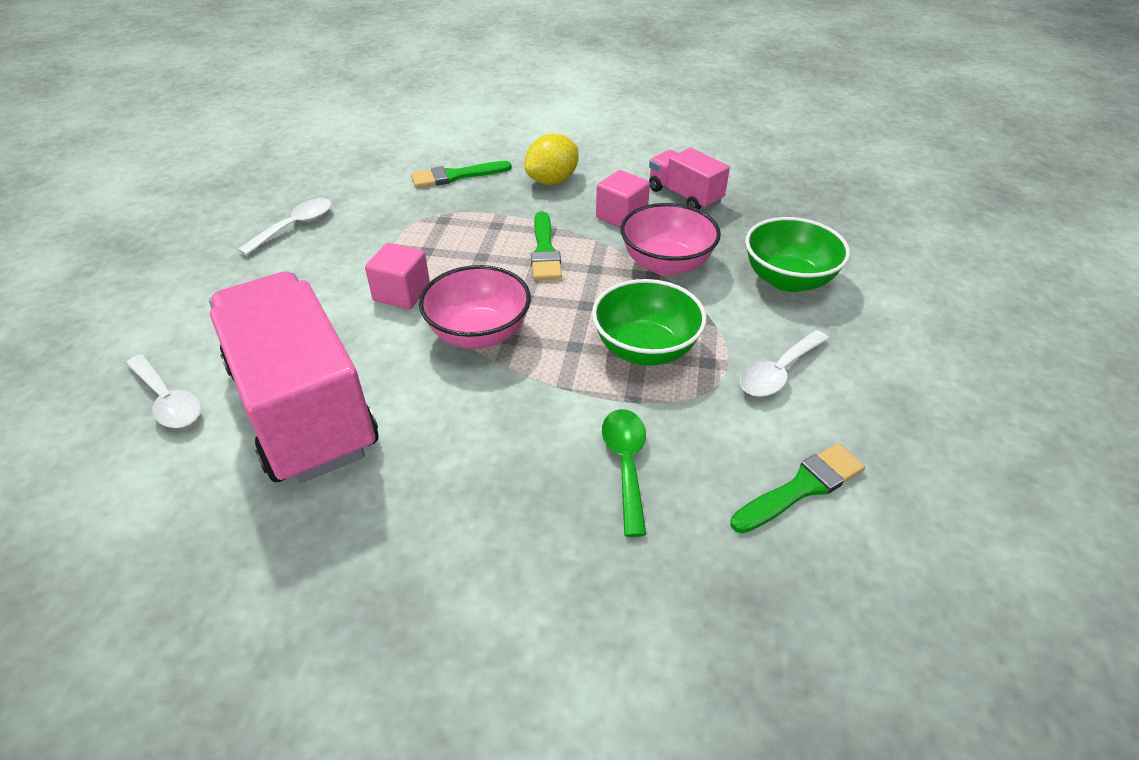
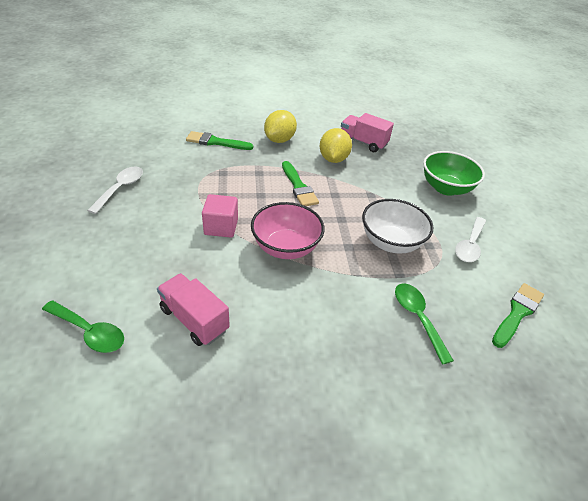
camera: 20 degrees left, 0 degrees up
(168, 401) = (89, 332): white spoon -> green spoon
(303, 409) = (194, 319): pink truck -> pink truck, size x0.49
(456, 176) = (216, 142): green brush -> green brush turned 45 degrees clockwise
(621, 216) = (333, 159): pink cube -> yellow lemon
(645, 349) = (390, 242): green bowl -> white bowl
(666, 264) = (375, 186): pink bowl -> none

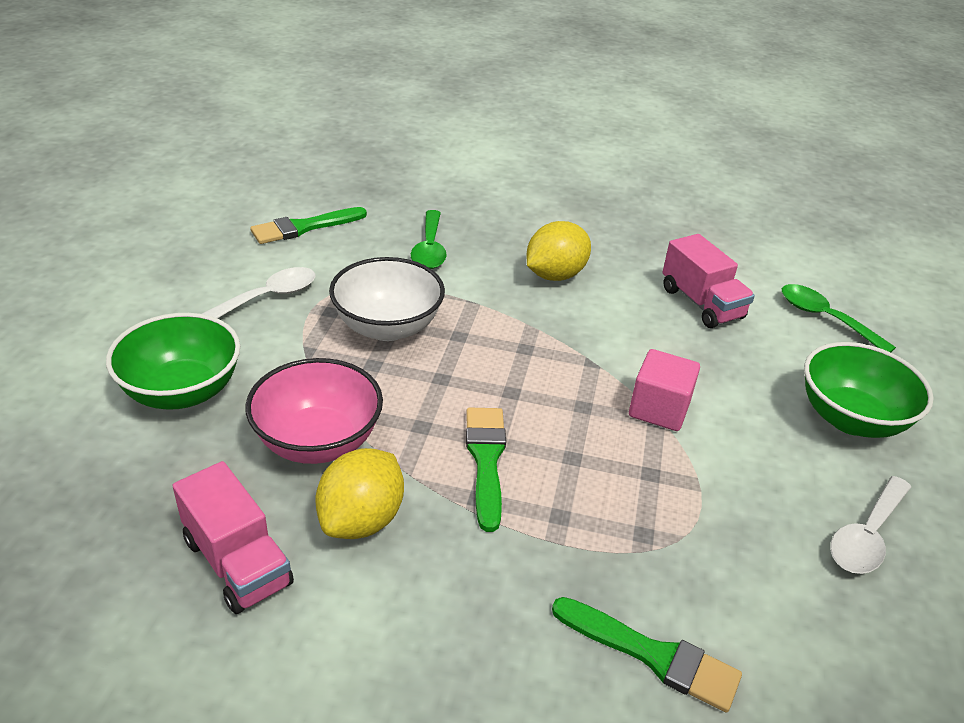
camera: 160 degrees left, 5 degrees down
(104, 245) = (850, 419): none -> green bowl
(279, 140) = (467, 625): yellow lemon -> yellow lemon (555, 275)
(286, 247) = (559, 355): pink bowl -> pink bowl (318, 441)

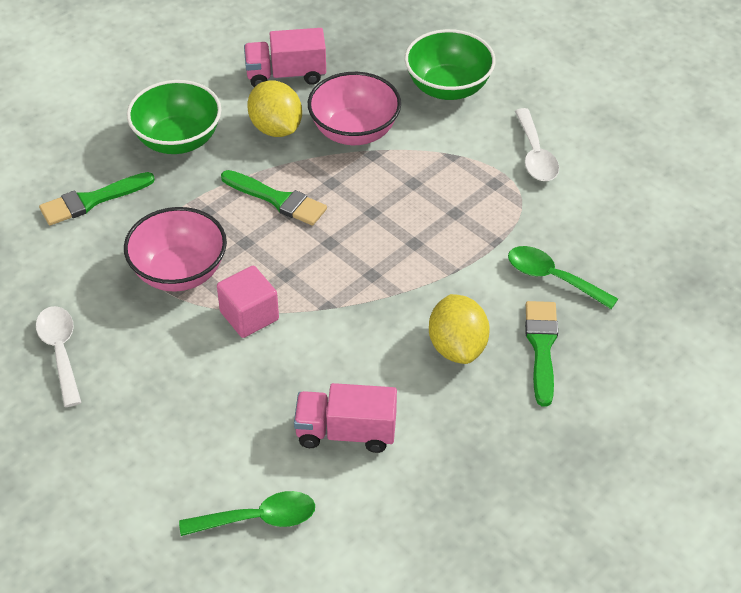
camera: 125 degrees right, 10 degrees up
(304, 227) = (637, 208): green brush -> green brush (542, 347)
(387, 327) = (453, 207): white bowl -> none
(666, 492) = (179, 272): none -> pink bowl
(850, 419) = (145, 431): green bowl -> green bowl (178, 140)

